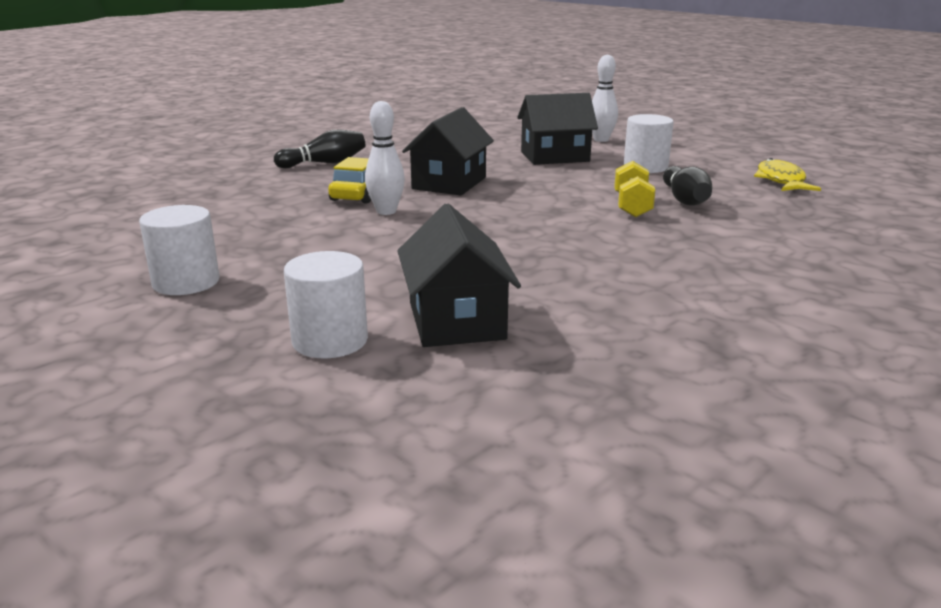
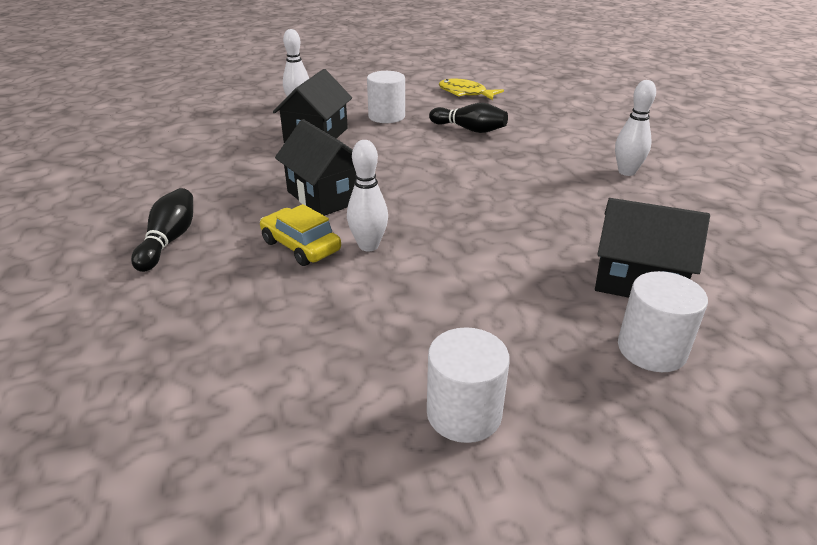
camera: 60 degrees left, 10 degrees up
(632, 206) = (465, 149): yellow dumbbell -> none
(723, 285) = (626, 172): none -> white bowling pin

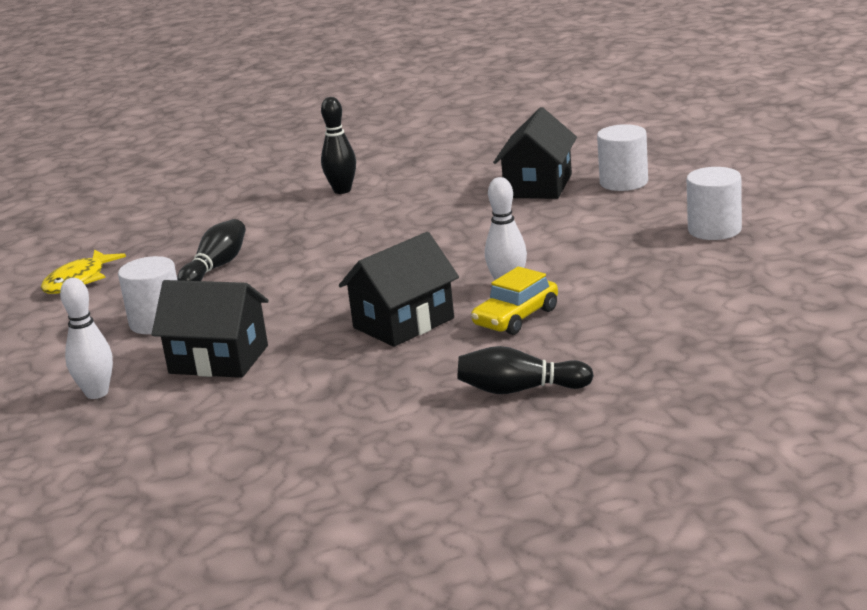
camera: 90 degrees left, 10 degrees down
(626, 172) = (342, 190): white bowling pin -> black bowling pin

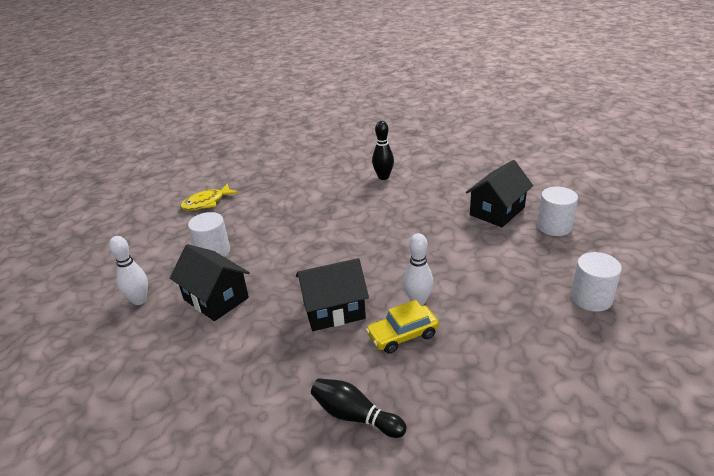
camera: 25 degrees right, 10 degrees up
(216, 267) = (275, 217): black bowling pin -> none

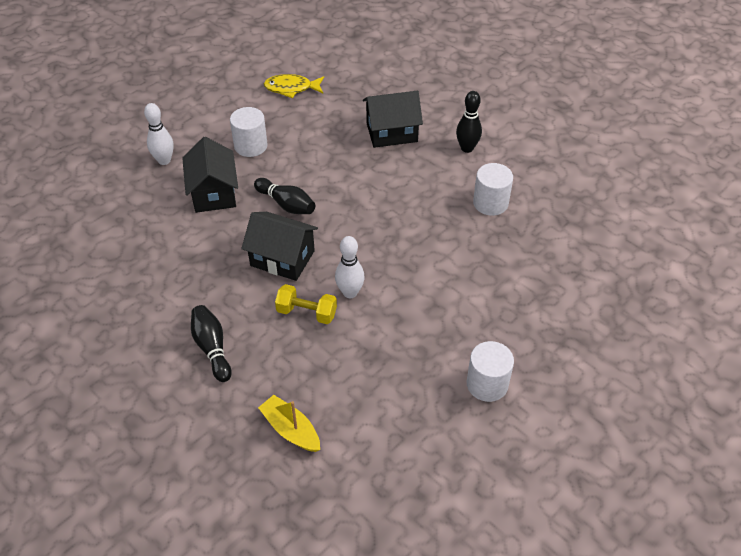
camera: 35 degrees right, 15 degrees up
(291, 273) = (286, 204): none -> black bowling pin
(402, 335) = (307, 312): yellow car -> yellow dumbbell
(497, 211) = (522, 251): black house -> black house (391, 132)
(506, 433) = (290, 429): none -> yellow boat
(554, 226) = (552, 300): white cylinder -> white cylinder (490, 203)

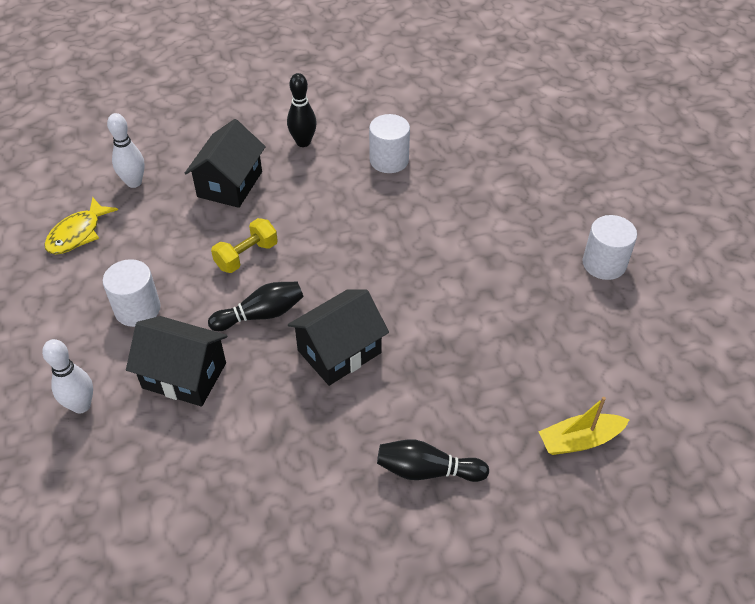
camera: 60 degrees left, 0 degrees up
(307, 312) = (432, 362): yellow dumbbell -> yellow dumbbell (246, 256)
(350, 292) = (429, 314): white bowling pin -> white bowling pin (134, 182)

